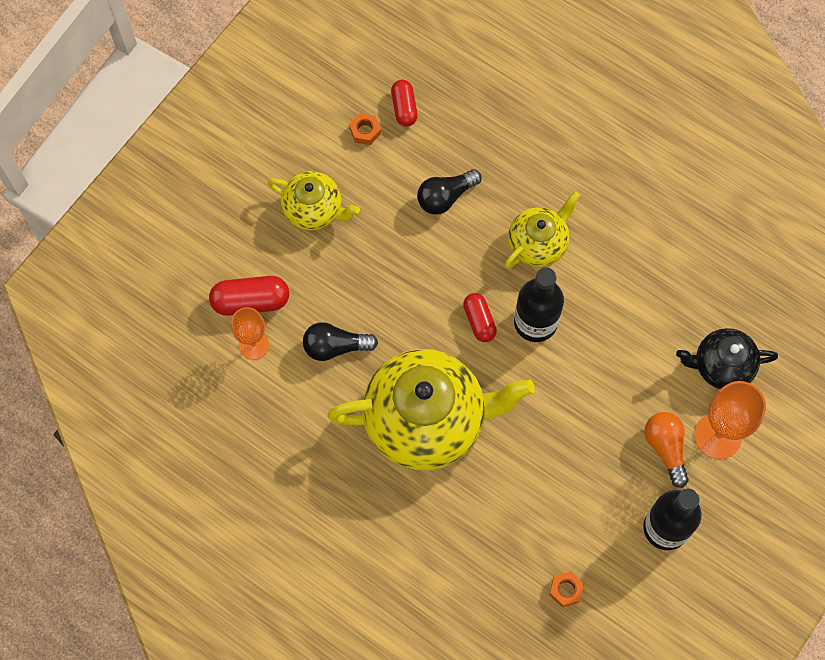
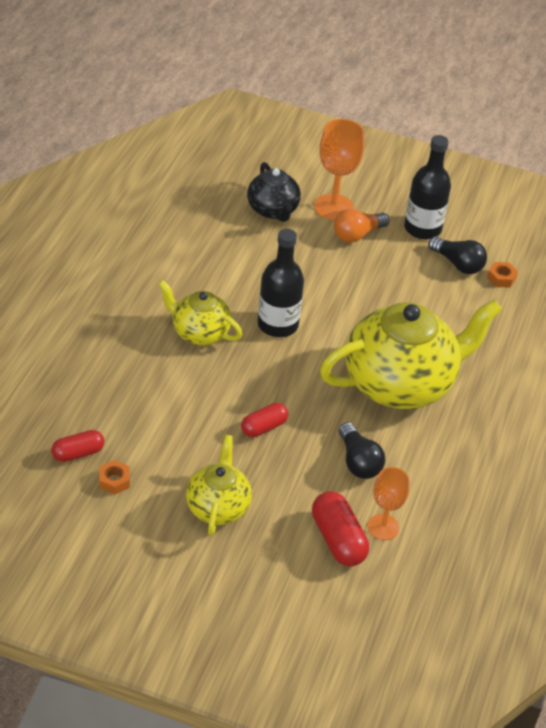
camera: 110 degrees left, 25 degrees down
(427, 420) = (400, 383): yellow teapot -> yellow teapot turned 90 degrees clockwise
(445, 197) = (171, 405): black light bulb -> black light bulb (458, 264)
(479, 321) = (291, 362): red capsule -> red capsule (264, 427)

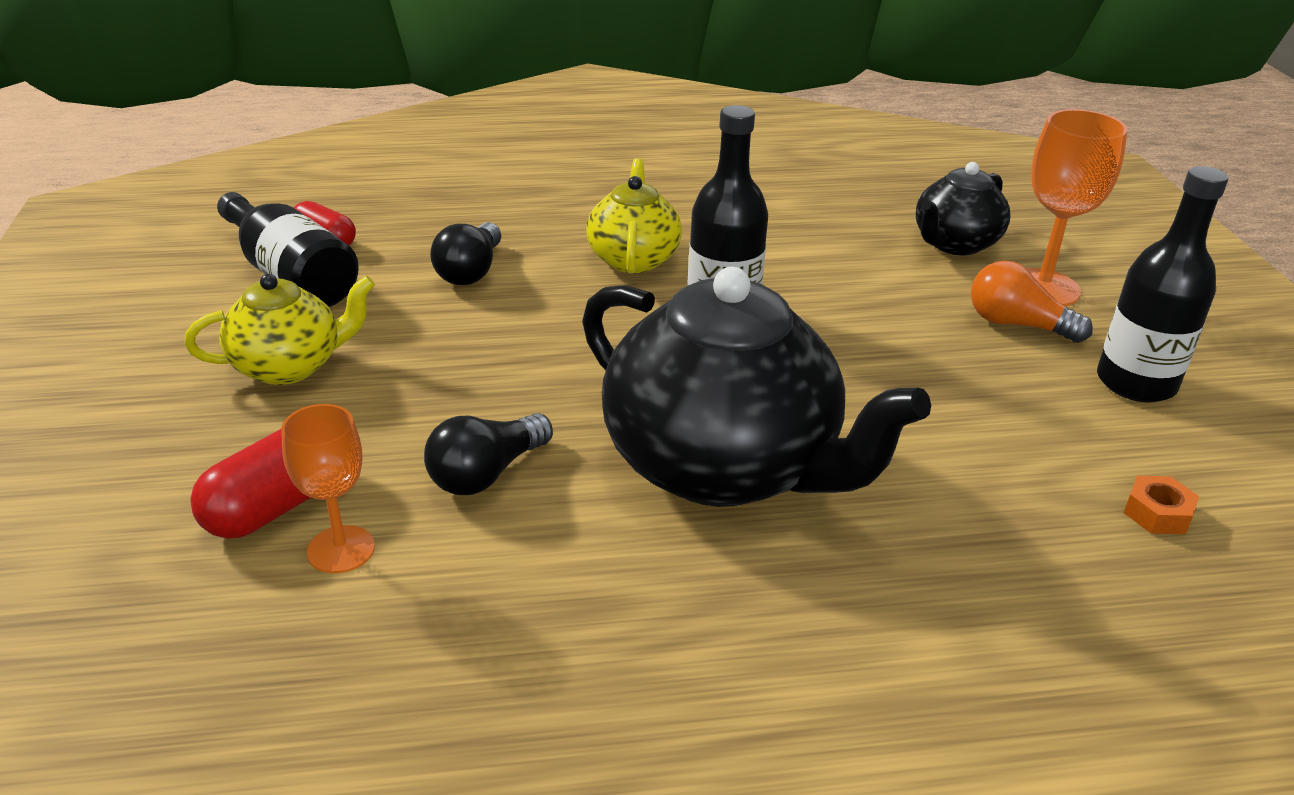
camera: 65 degrees right, 10 degrees down
(114, 481) = (291, 276): orange nut -> black bottle
(264, 427) = (490, 359): red capsule -> none
(400, 383) = (723, 467): yellow teapot -> black teapot
(458, 264) = (1111, 447): black light bulb -> black light bulb (470, 271)

